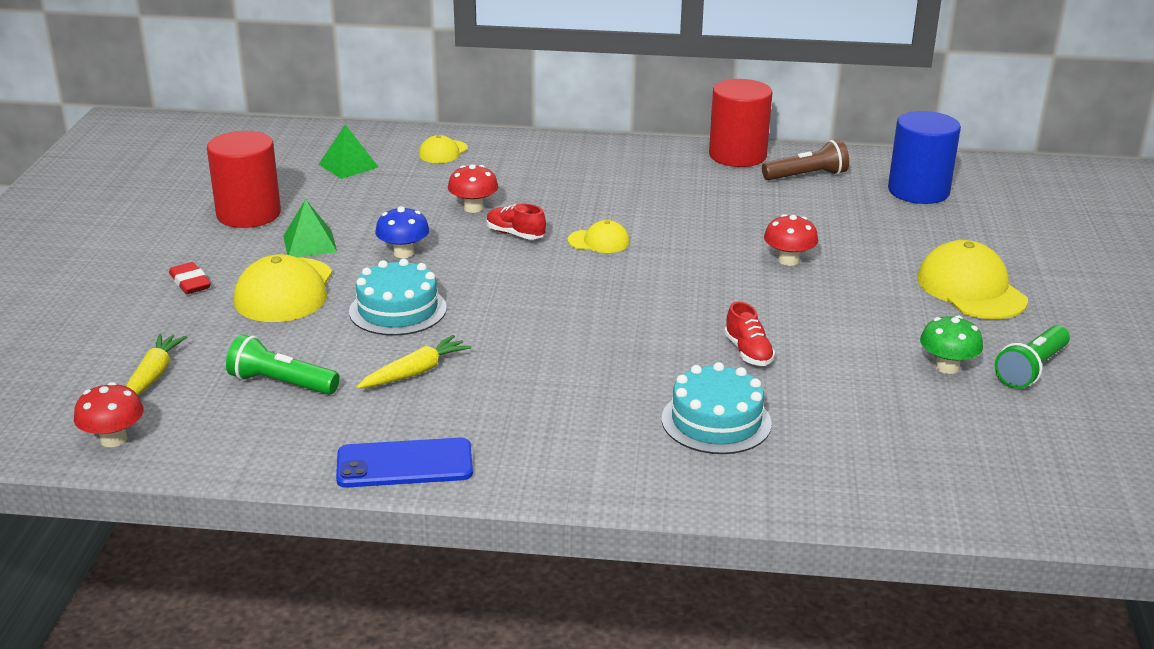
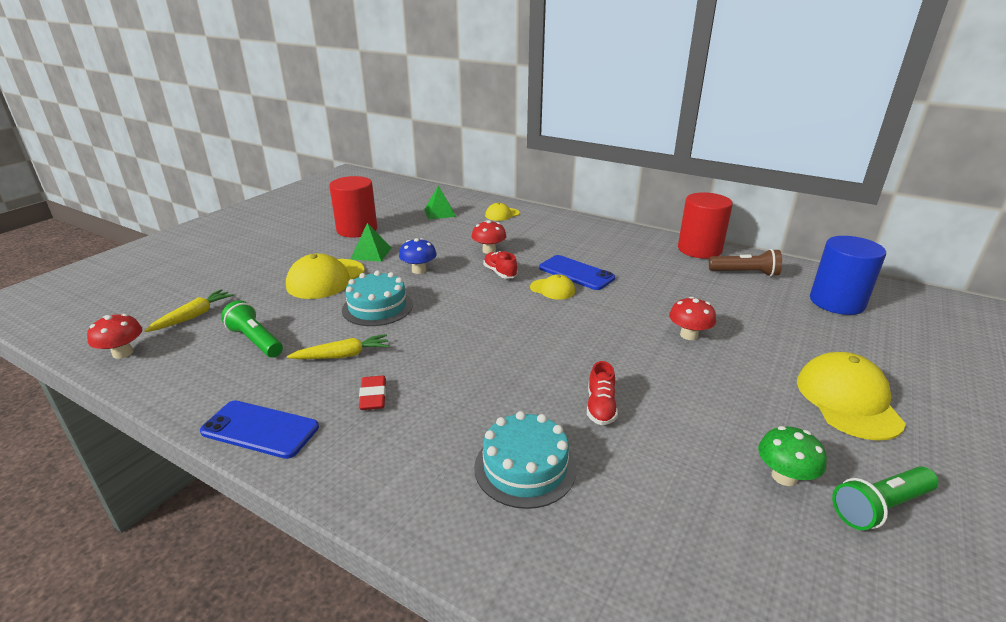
camera: 25 degrees right, 0 degrees up
(190, 283) = (282, 262): red eraser -> red eraser (373, 396)
(611, 215) = (576, 273): none -> blue phone

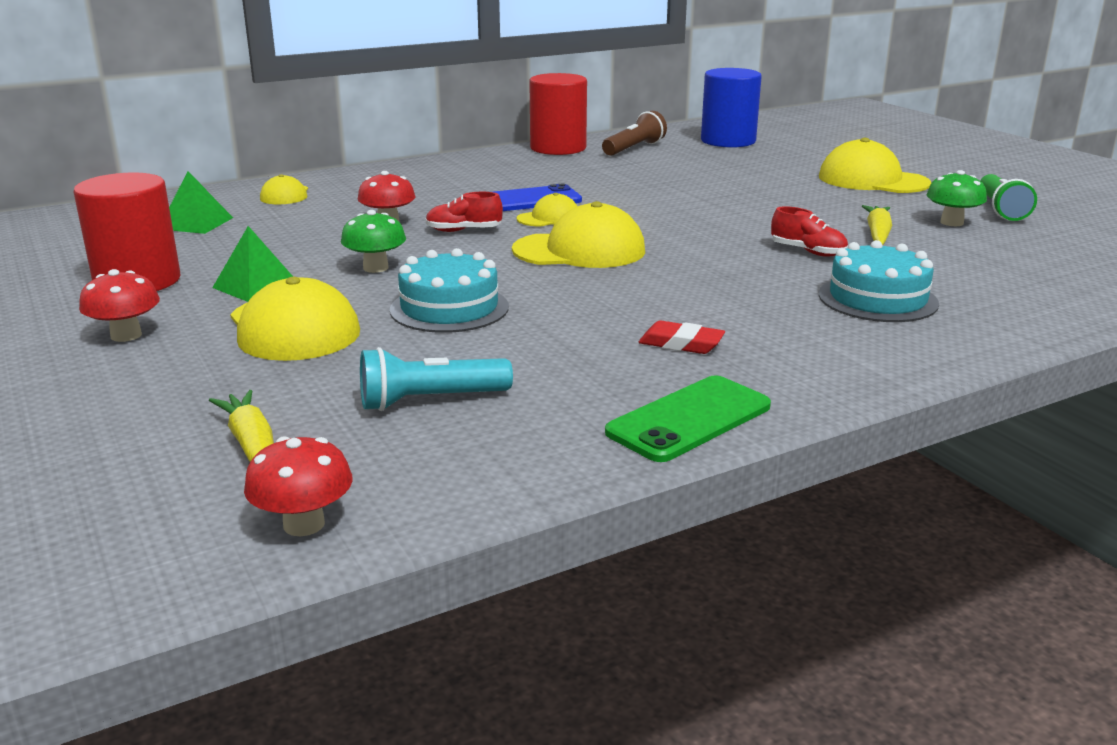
camera: 60 degrees left, 5 degrees down
(255, 341) = (430, 400): green flashlight -> turquoise flashlight
(260, 429) = (689, 419): blue phone -> green phone
(343, 355) = (558, 347): yellow carrot -> yellow carrot (877, 234)
(419, 270) = (375, 268): blue mushroom -> green mushroom
(504, 316) = (579, 250): none -> yellow cap
(689, 335) = (721, 194): red mushroom -> red mushroom (126, 335)

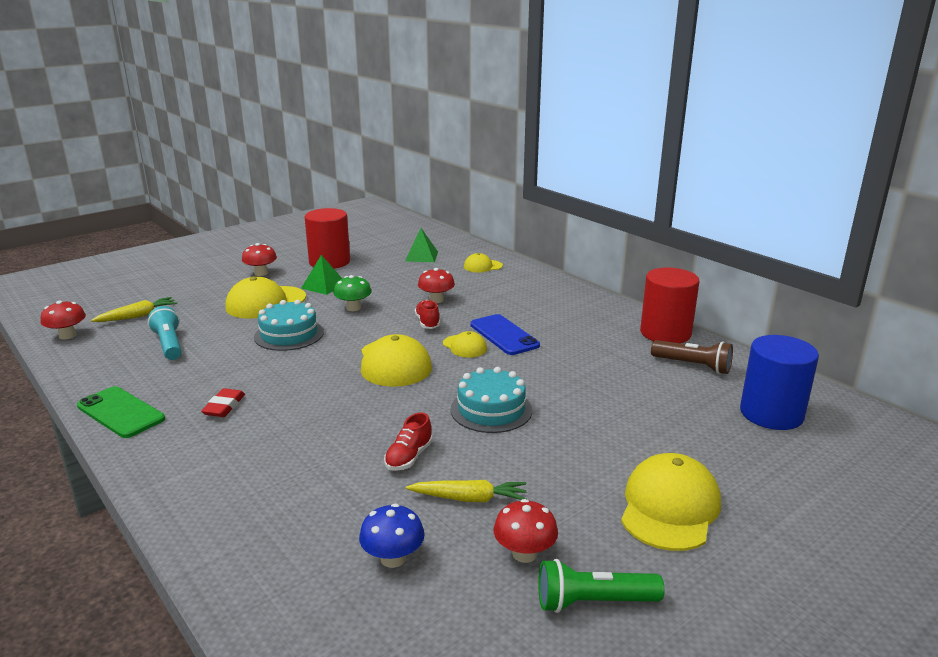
camera: 80 degrees right, 0 degrees up
(877, 299) = (297, 488): turquoise cake -> turquoise cake (491, 410)
(951, 222) = (524, 553): green mushroom -> red mushroom
(979, 263) = (393, 558): none -> blue mushroom

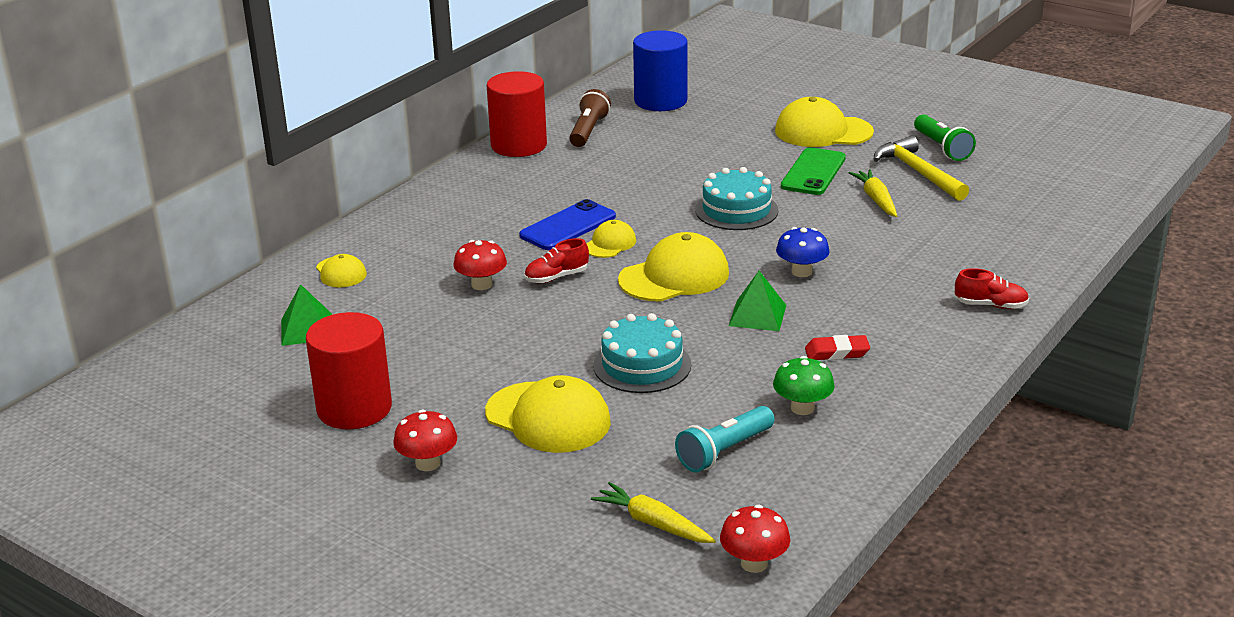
camera: 105 degrees left, 5 degrees up
(120, 412) = (899, 415): green phone -> green phone (813, 172)
(324, 286) = (462, 385): green pyramid -> green pyramid (757, 315)
(353, 308) = (535, 339): green mushroom -> green mushroom (802, 408)
(393, 558) = (967, 215): blue mushroom -> blue mushroom (801, 272)
(409, 457) = (843, 233): red shoe -> red shoe (990, 305)
(524, 553) = (918, 172): red mushroom -> yellow hammer

